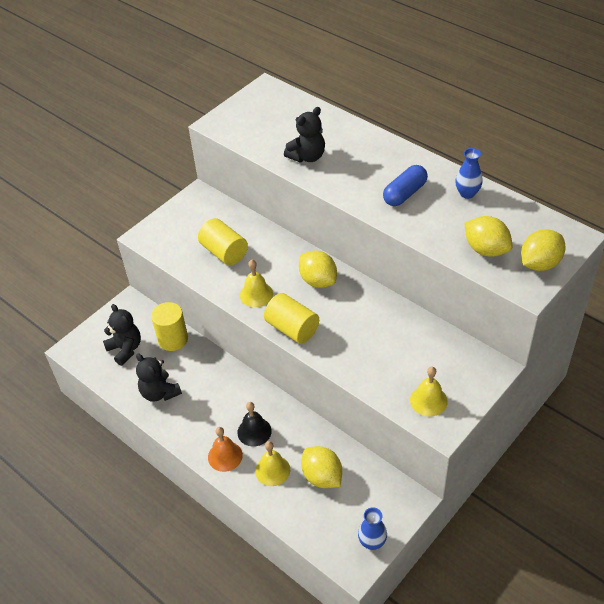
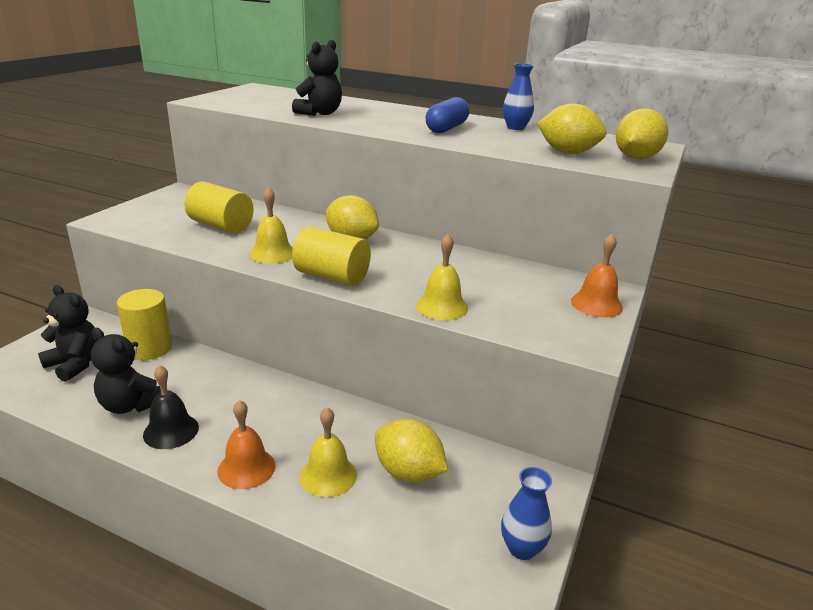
camera: 20 degrees left, 20 degrees down
(254, 431) = (288, 432): black bell -> black bell (171, 431)
(428, 400) = (551, 323): yellow bell -> yellow bell (442, 306)
(472, 384) = (596, 304): none -> orange bell

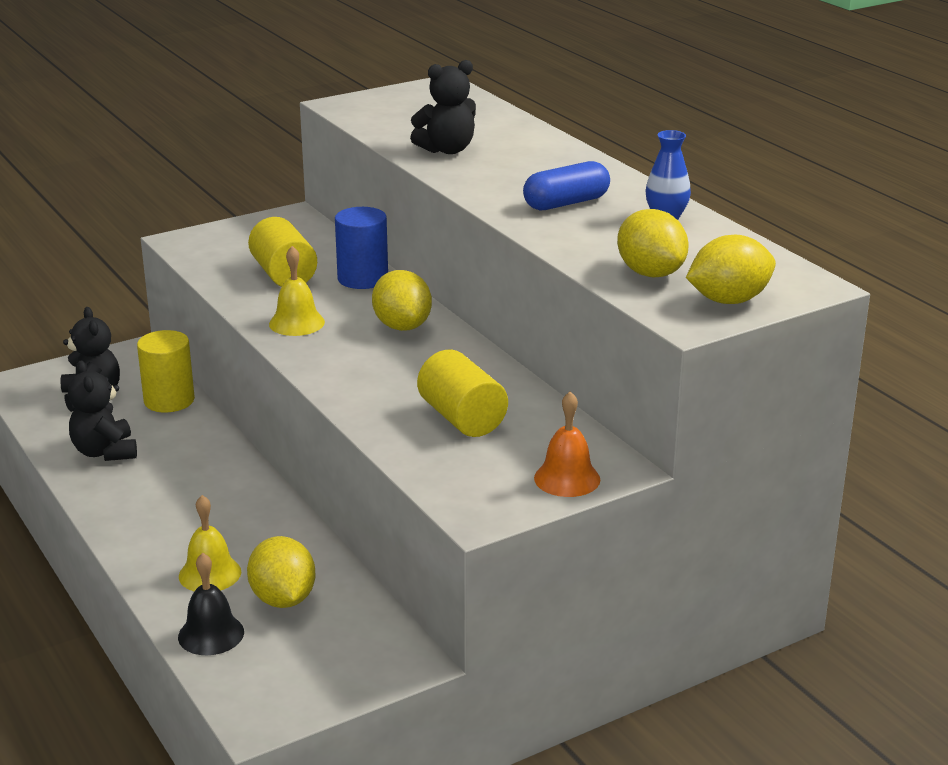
camera: 35 degrees right, 0 degrees up
(171, 431) = (117, 487): black bell -> black bell (211, 634)
(246, 468) = (148, 541): orange bell -> none
(283, 217) = (363, 278): none -> blue cylinder
(332, 277) = (323, 366): yellow cylinder -> yellow cylinder (462, 418)
(442, 306) = (390, 430): yellow bell -> none
(522, 548) = (308, 696): blue vase -> none

